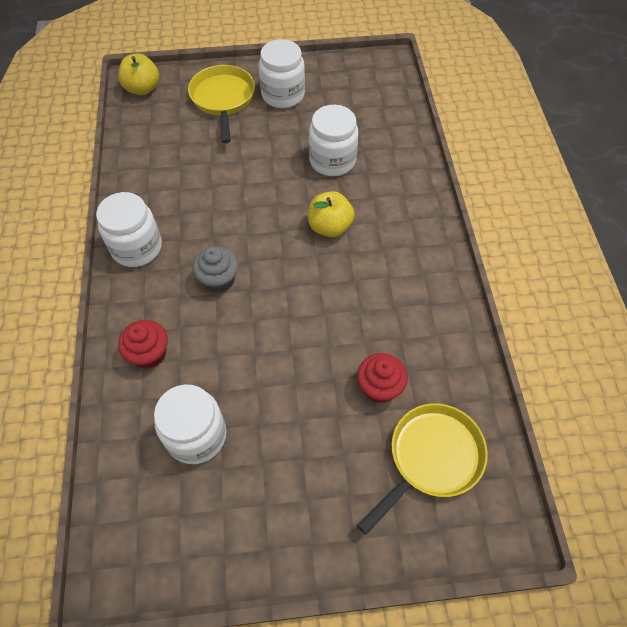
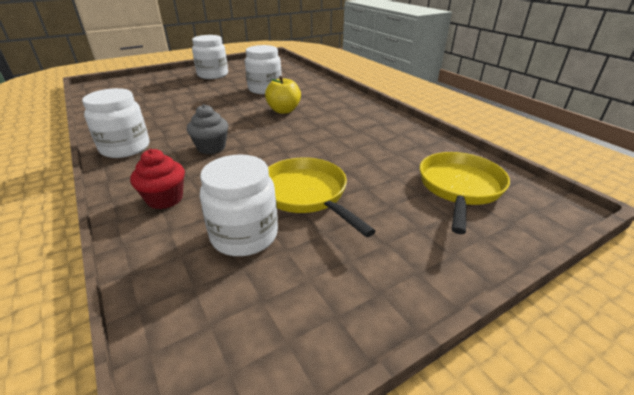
camera: 25 degrees left, 25 degrees down
(142, 89) = (102, 87): yellow apple -> none
(223, 99) = (169, 82): yellow pan -> yellow pan (307, 194)
(379, 387) = (384, 165): red cupcake -> none

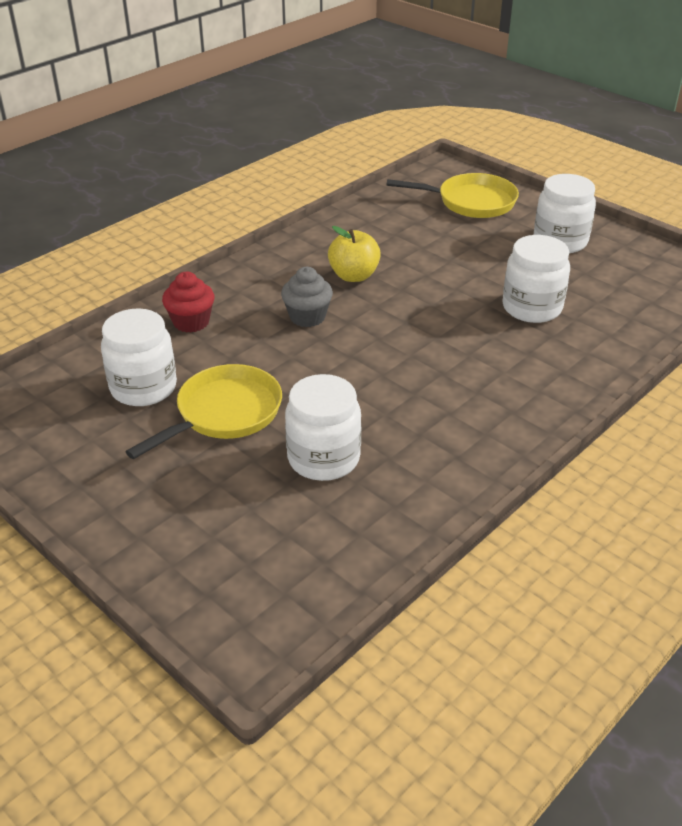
camera: 75 degrees right, 5 degrees up
(125, 148) = (282, 260): white jar -> white jar (323, 458)
(283, 110) = (453, 346): yellow apple -> yellow apple (354, 276)
(460, 188) = (277, 548): yellow pan -> yellow pan (471, 202)

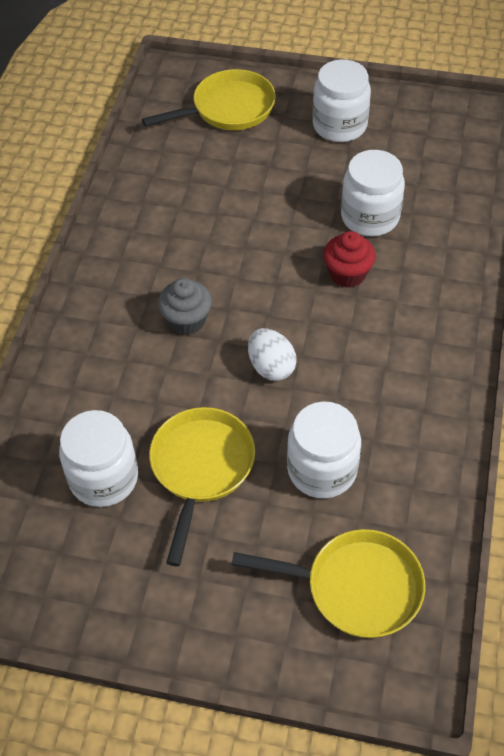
camera: 30 degrees left, 15 degrees up
(191, 322) = (83, 379): red cupcake -> red cupcake (347, 274)
(272, 554) = (356, 587): none -> yellow pan
(348, 372) = (271, 367): none -> white egg
(354, 276) = (190, 250): yellow apple -> none

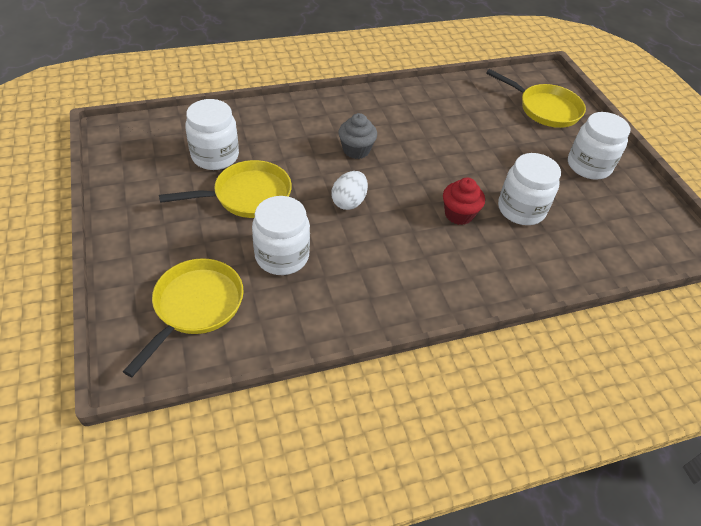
camera: 55 degrees right, 5 degrees down
(356, 587) = (195, 307): yellow pan -> yellow pan turned 135 degrees counterclockwise

